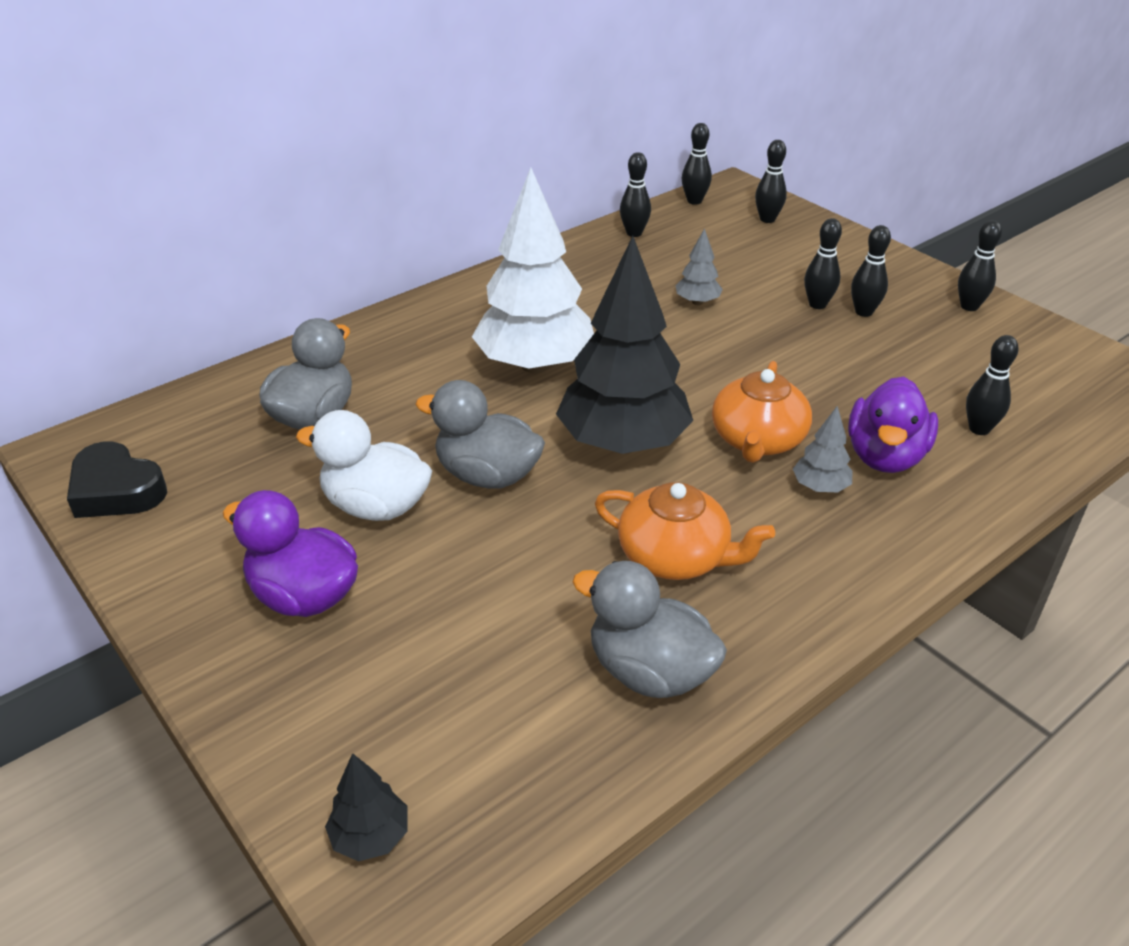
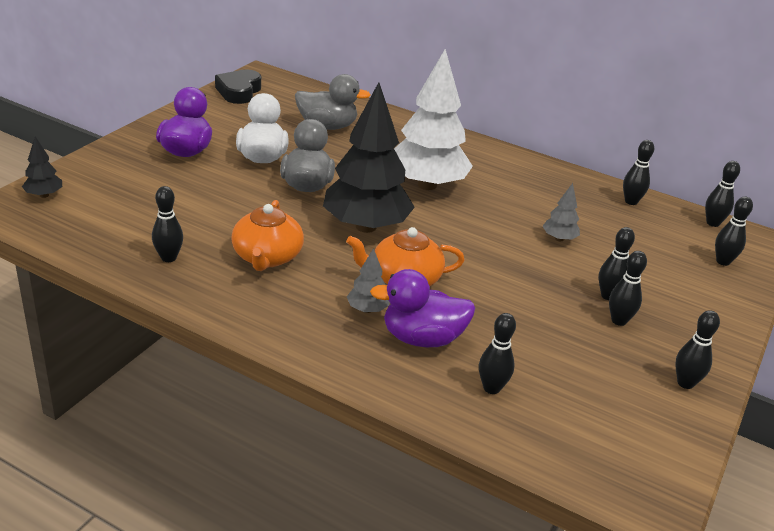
camera: 65 degrees right, 5 degrees down
(649, 671) = (168, 258): grey duck -> black bowling pin

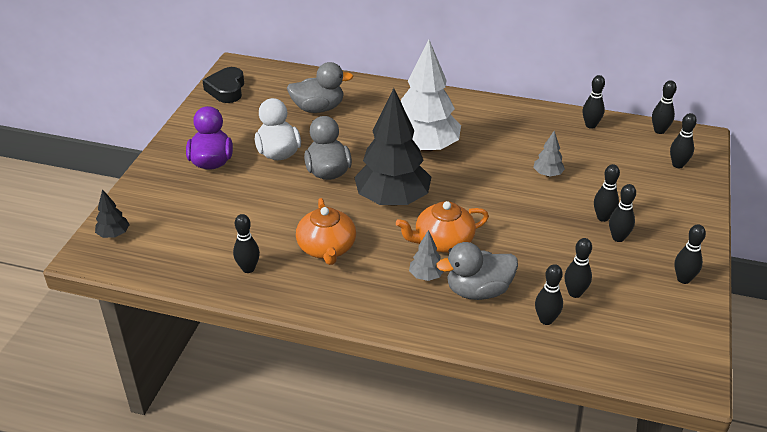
camera: 10 degrees left, 5 degrees up
(422, 338) = (478, 291): purple duck -> grey duck
(540, 367) = (575, 293): none -> black bowling pin

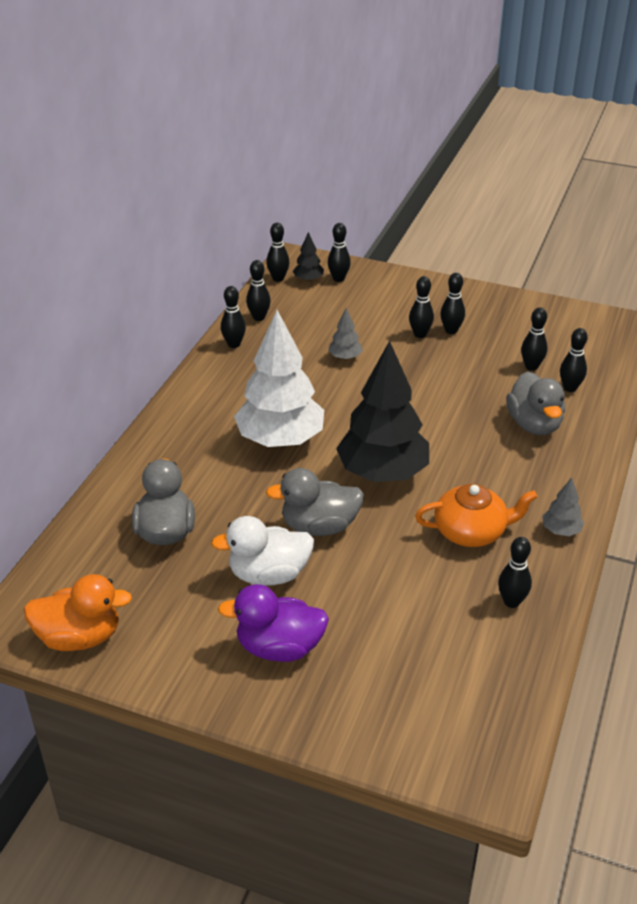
camera: 85 degrees left, 0 degrees up
(114, 234) = (446, 754): black tree -> black tree (308, 280)
(226, 89) = (80, 637): black heart -> orange duck
(426, 276) = (514, 457): grey tree -> grey tree (561, 531)
(443, 241) = (458, 441): orange teapot -> none
(683, 279) = (507, 306): black bowling pin -> black bowling pin (234, 344)

